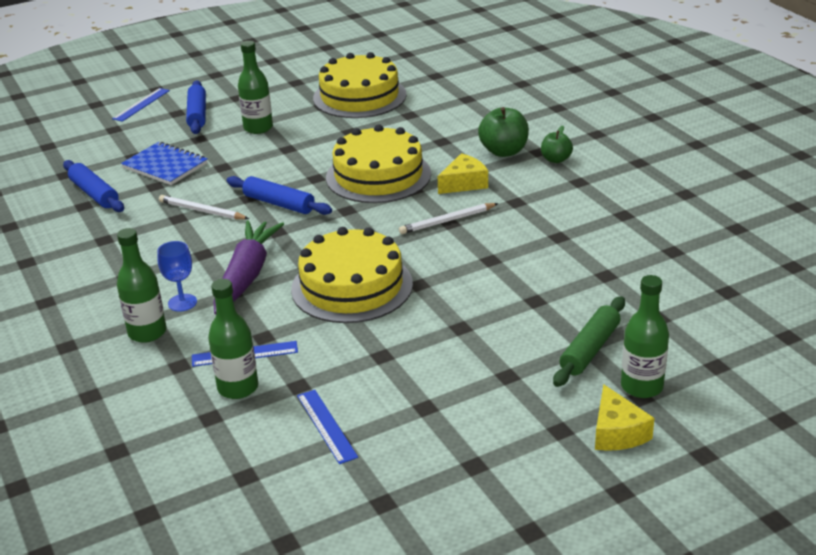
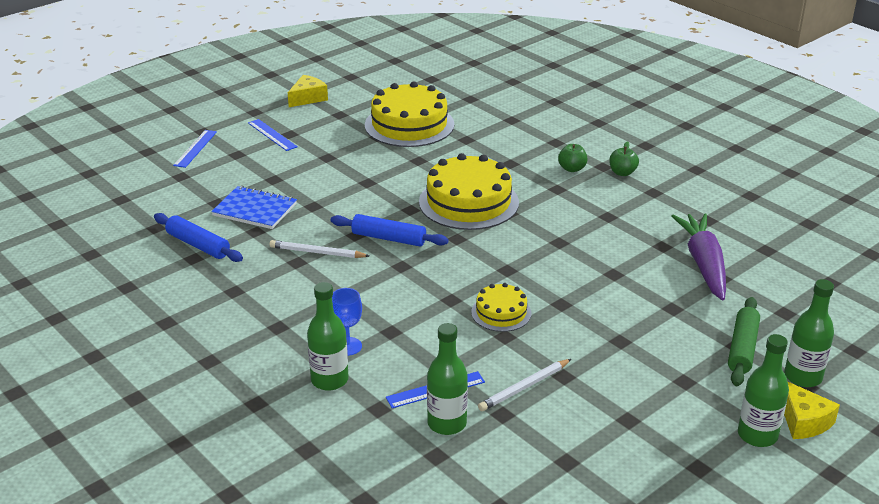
camera: 15 degrees left, 0 degrees up
(197, 114) = (259, 154): blue rolling pin -> none
(246, 275) = (396, 312): purple carrot -> purple carrot (703, 264)
(258, 128) = (327, 164): green bottle -> green bottle (757, 435)
(326, 426) = (548, 449): blue ruler -> blue ruler (272, 135)
(352, 286) = (501, 313): yellow cake -> yellow cake, size x0.52
(447, 221) = (555, 240): white pencil -> white pencil (524, 387)
(464, 183) = (552, 203): yellow cheese -> yellow cheese (308, 98)
(504, 151) = (572, 169): green apple -> green apple, size x0.62

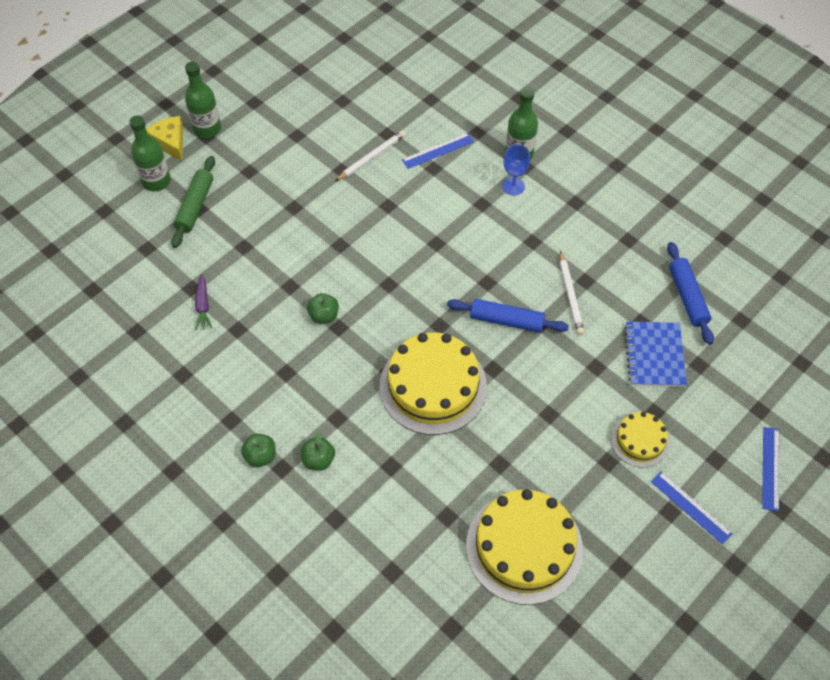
camera: 175 degrees right, 25 degrees up
(198, 245) = (687, 297): blue rolling pin -> blue rolling pin turned 45 degrees clockwise
(255, 210) = (654, 355): blue notebook -> blue notebook turned 75 degrees clockwise
(308, 98) = (677, 609): yellow cheese -> none
(317, 252) = (570, 295): white pencil -> white pencil turned 75 degrees clockwise
(447, 423) = (426, 123): green bottle -> none
(501, 313) = (392, 231): yellow cake -> yellow cake (640, 440)
(575, 251) = (324, 316): none -> green apple
(703, 264) = (203, 306): purple carrot -> purple carrot, size x0.47

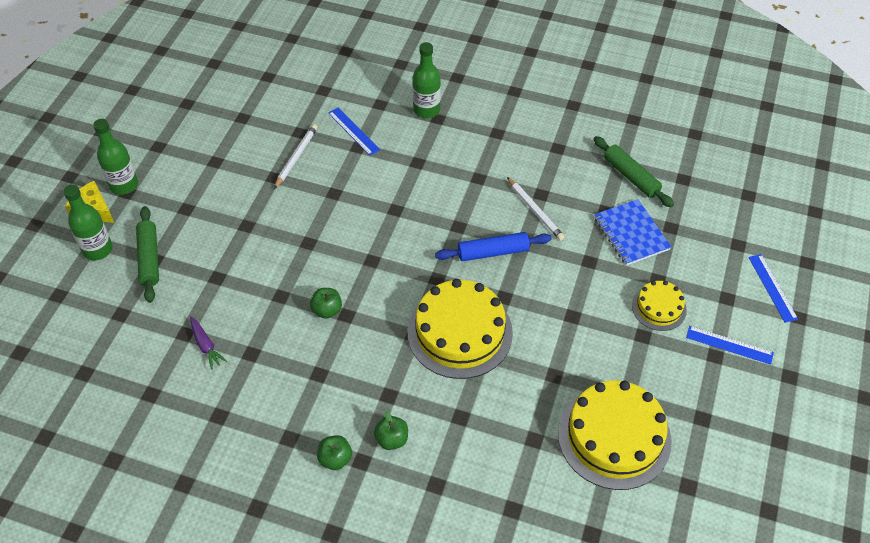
camera: 25 degrees left, 5 degrees down
(438, 150) = (353, 131): blue ruler -> blue ruler turned 75 degrees counterclockwise
(513, 186) = (436, 138): blue goblet -> none
(687, 297) = (631, 177): blue rolling pin -> green rolling pin

